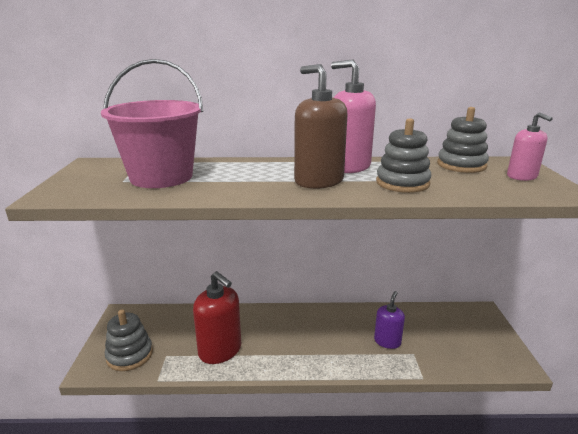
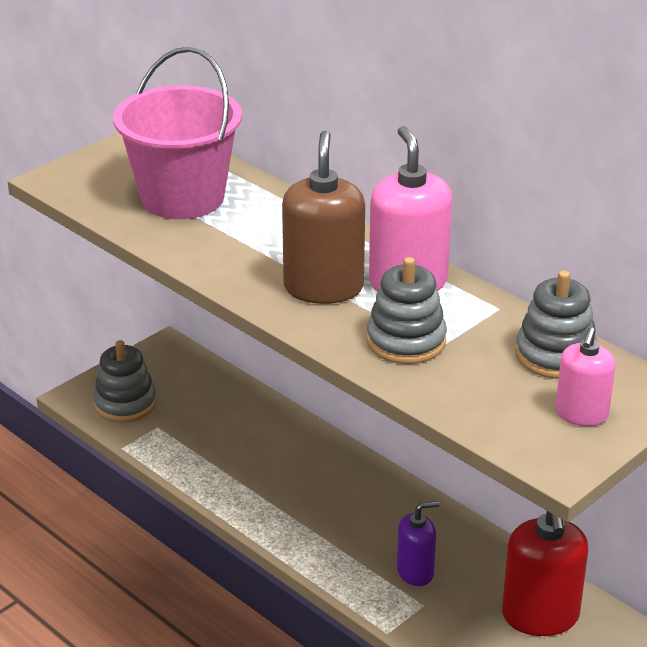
camera: 45 degrees right, 10 degrees up
(220, 350) = (216, 456): red soap dispenser -> red soap dispenser (540, 616)

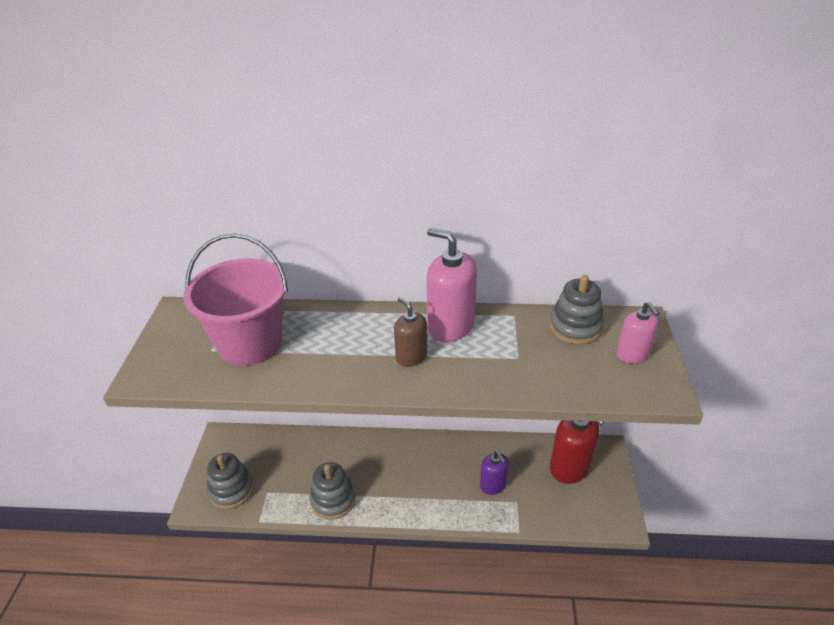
camera: 40 degrees left, 5 degrees up
(323, 288) = (411, 357): brown soap dispenser -> brown soap dispenser, size x0.60
(406, 341) = (498, 364): grey stacking toy -> grey stacking toy (333, 500)
(415, 572) = (493, 485): purple soap dispenser -> purple soap dispenser turned 120 degrees clockwise

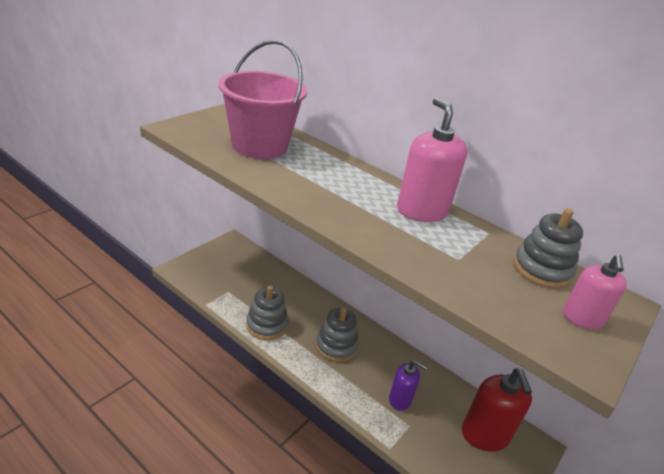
camera: 30 degrees right, 5 degrees down
(231, 490) = (208, 275): grey stacking toy -> grey stacking toy (336, 346)
(411, 357) = (365, 211): brown soap dispenser -> none
(493, 485) = (400, 399): purple soap dispenser -> purple soap dispenser turned 75 degrees counterclockwise

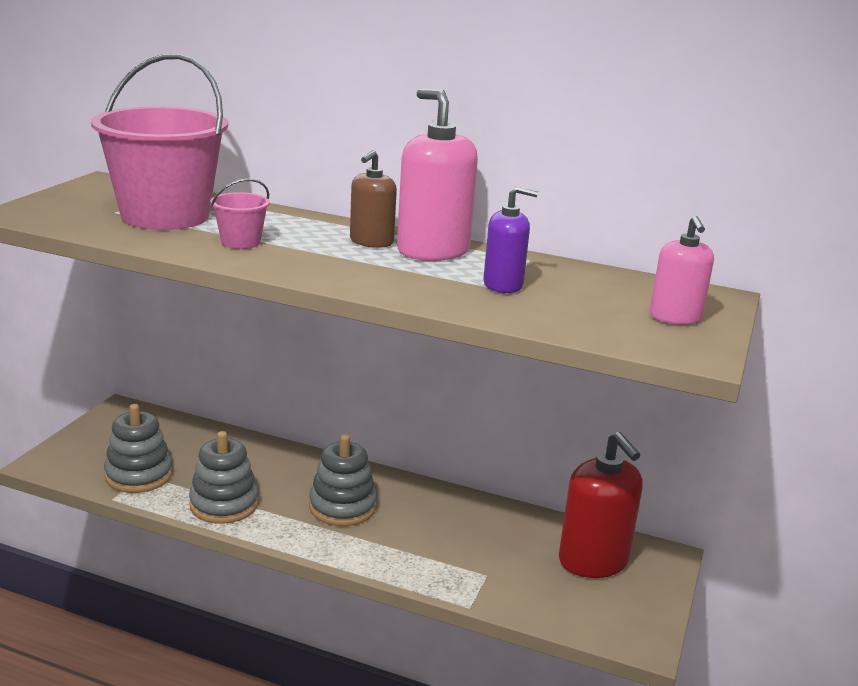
camera: 15 degrees left, 10 degrees down
(296, 178) = (241, 242): none -> pink bucket
(382, 194) = (371, 242): none -> brown soap dispenser
(400, 399) = (461, 548): purple soap dispenser -> purple soap dispenser (503, 285)
(541, 270) = (610, 283): grey stacking toy -> grey stacking toy (139, 475)

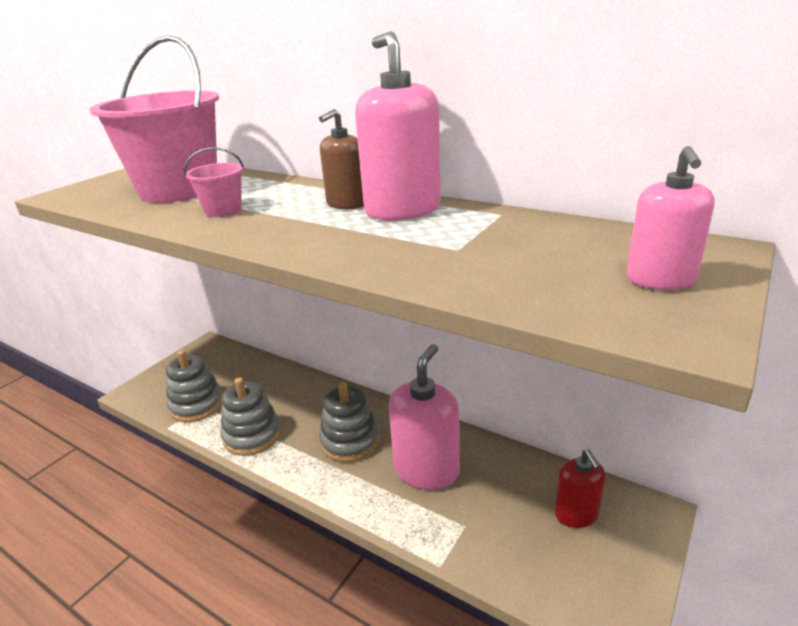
camera: 15 degrees right, 5 degrees up
(435, 530) = (426, 470): none -> pink soap dispenser
(503, 285) = (459, 244): purple soap dispenser -> none
(593, 561) = (576, 514): red soap dispenser -> red soap dispenser, size x0.60

